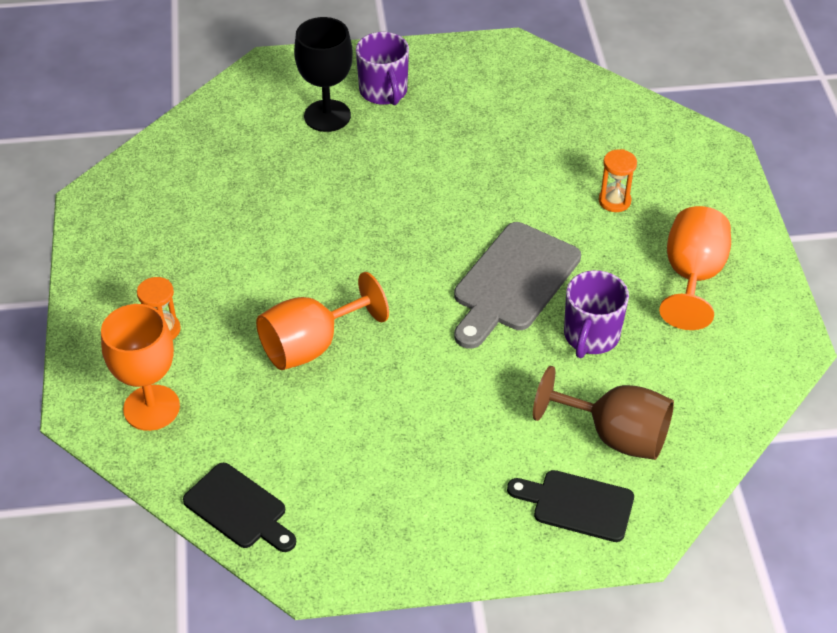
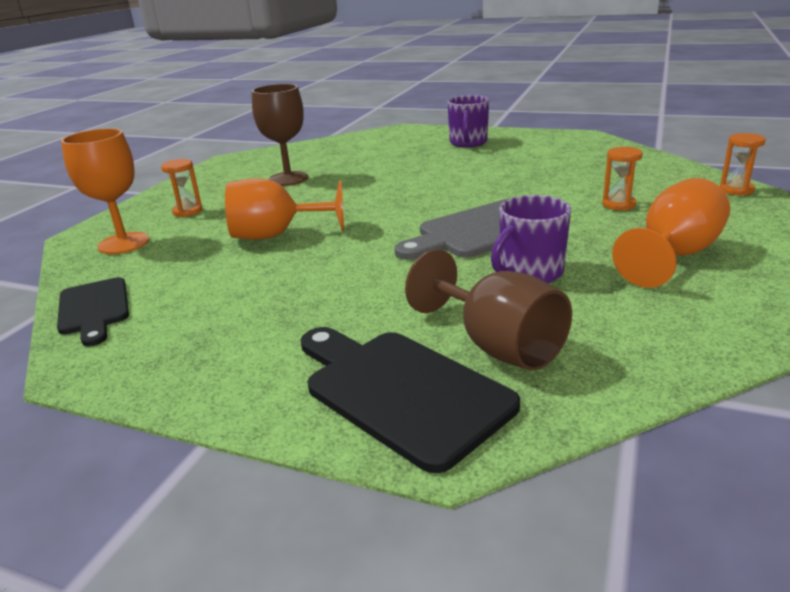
camera: 30 degrees right, 20 degrees down
(222, 229) = (288, 179): none -> brown goblet
(327, 116) = (417, 147): black goblet -> none
(577, 505) = (400, 391): black cutting board -> black cutting board, size x1.55
(707, 147) = (736, 190): none -> orange hourglass

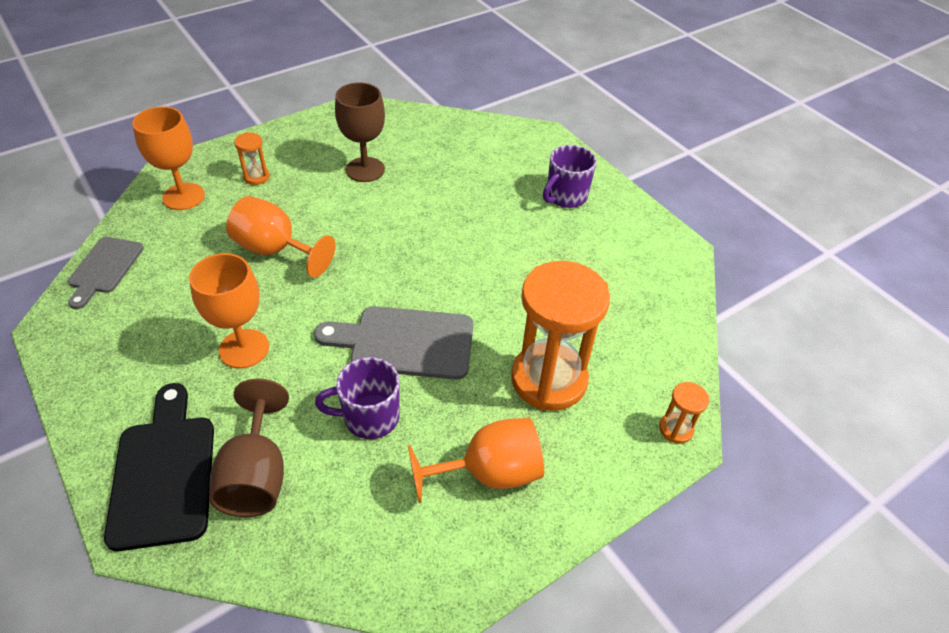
camera: 30 degrees right, 20 degrees up
(94, 309) = (104, 268): black cutting board -> grey cutting board
(343, 289) = (244, 348): none -> orange goblet
(618, 204) = (549, 379): orange hourglass -> orange hourglass, size x2.35

